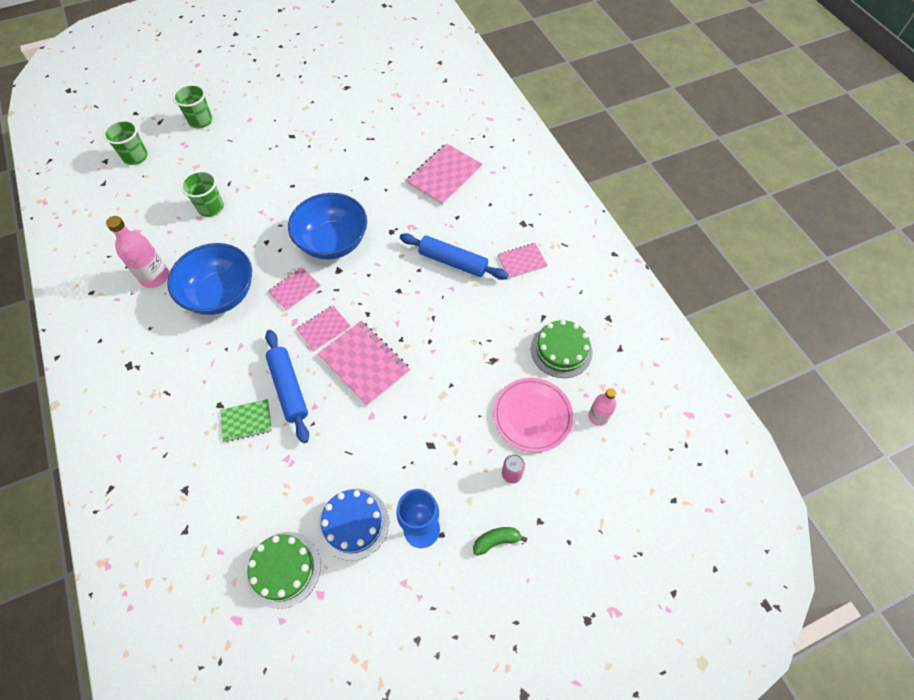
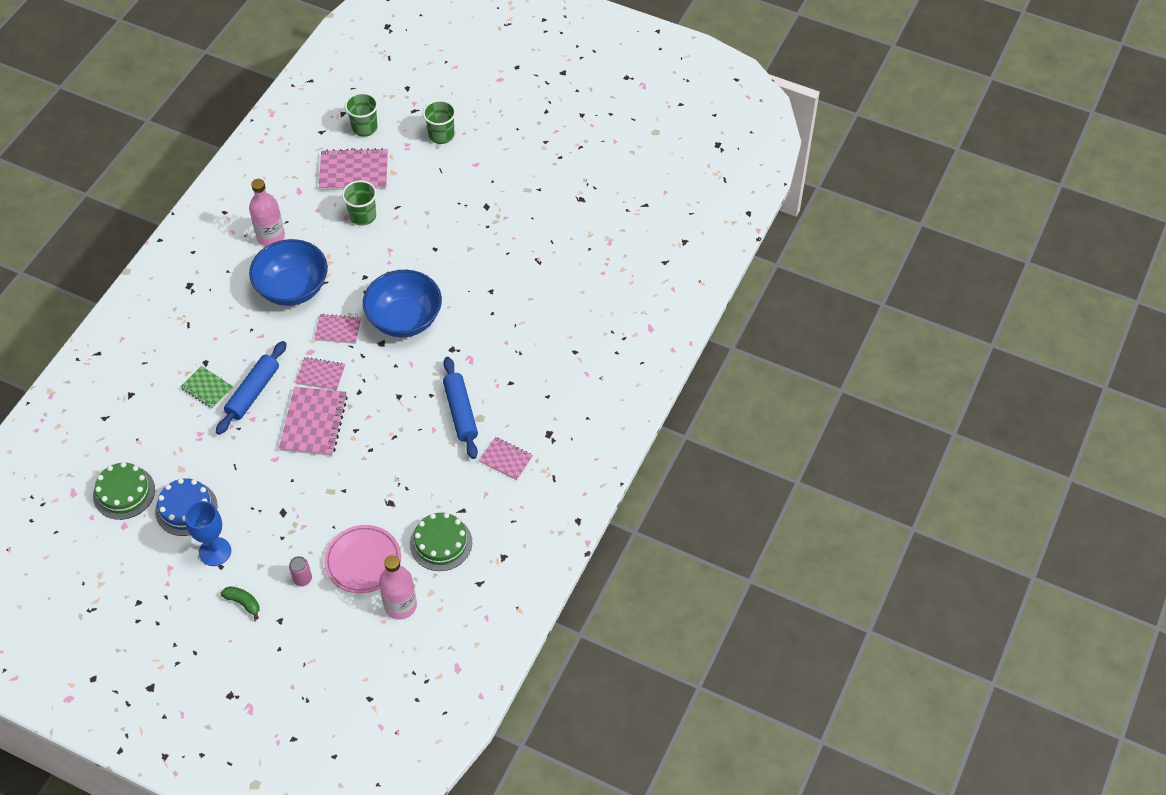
camera: 50 degrees right, 5 degrees down
(444, 176) = (547, 342): pink notebook -> pink notebook (354, 171)
(598, 416) = (400, 605): pink bottle -> pink bottle, size x1.62

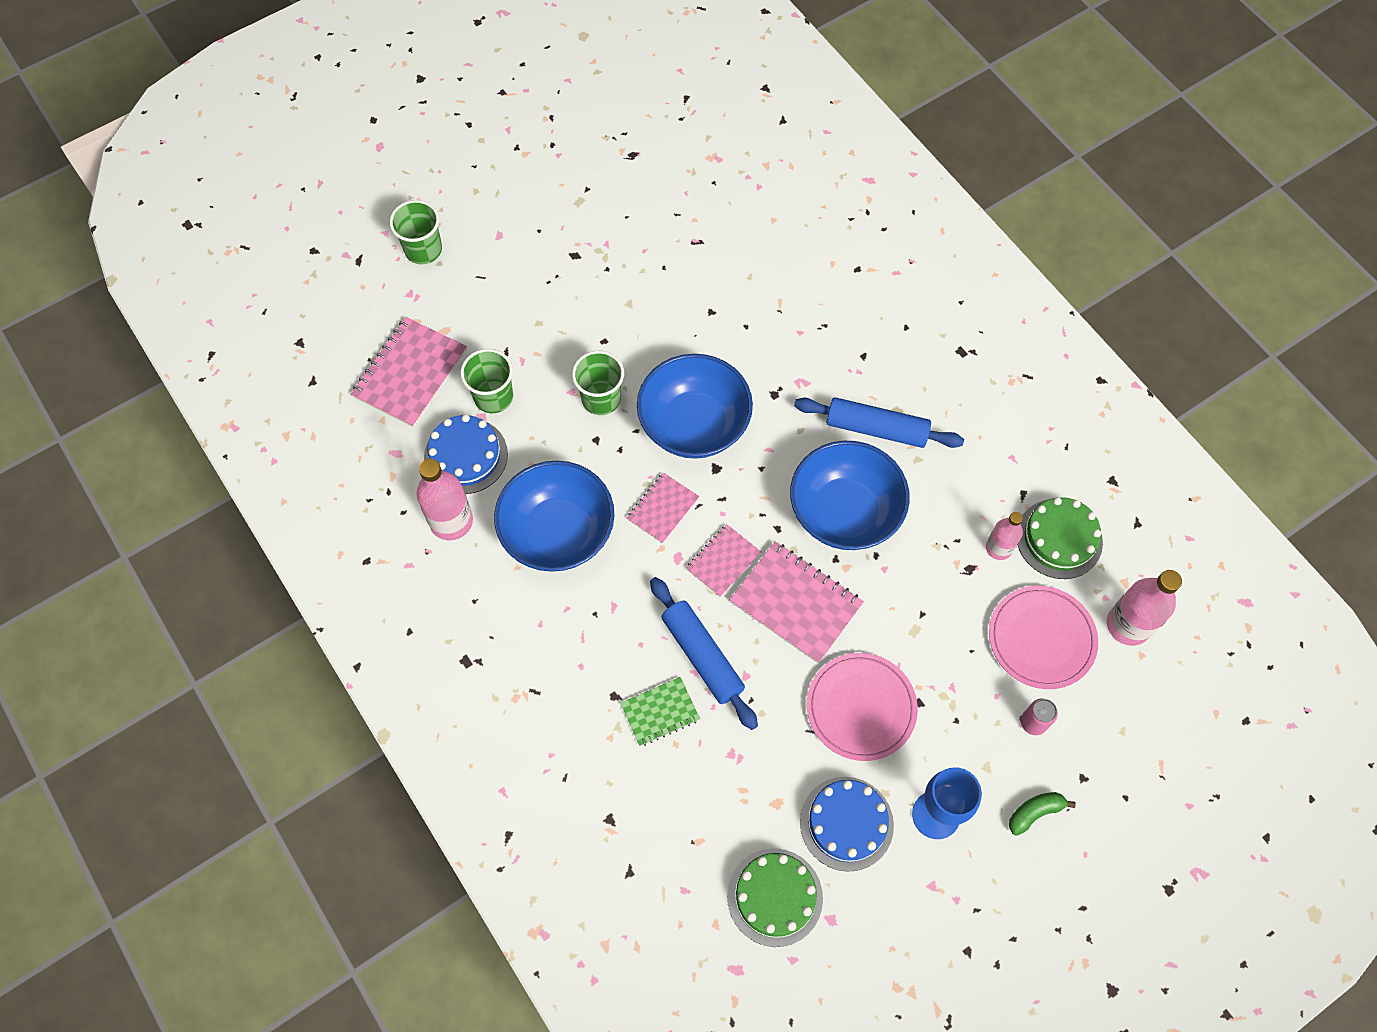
camera: 60 degrees left, 10 degrees up
(263, 485) = (861, 708): none -> pink plate
(316, 222) = (466, 456): none -> blue cake
(364, 128) = (345, 328): green cup -> green cup (601, 398)
(390, 421) = (844, 512): none -> blue bowl
(414, 512) = (998, 548): none -> pink bottle
(506, 459) = (974, 413): pink notebook -> none

